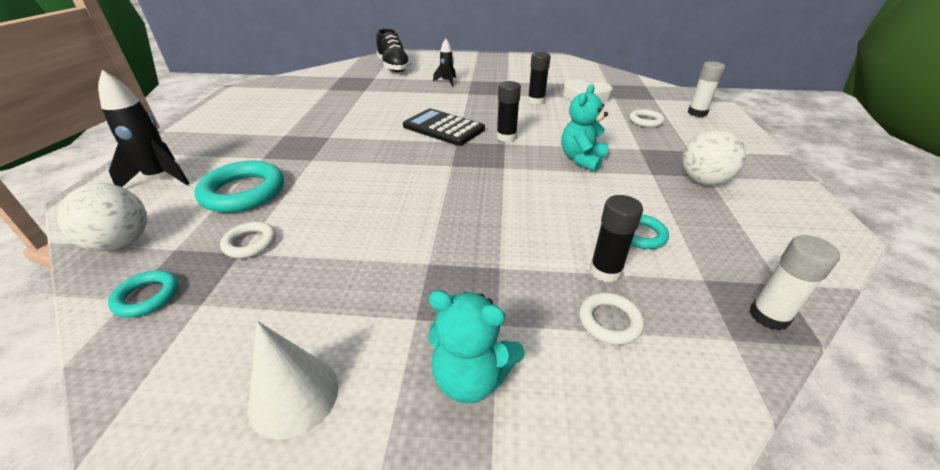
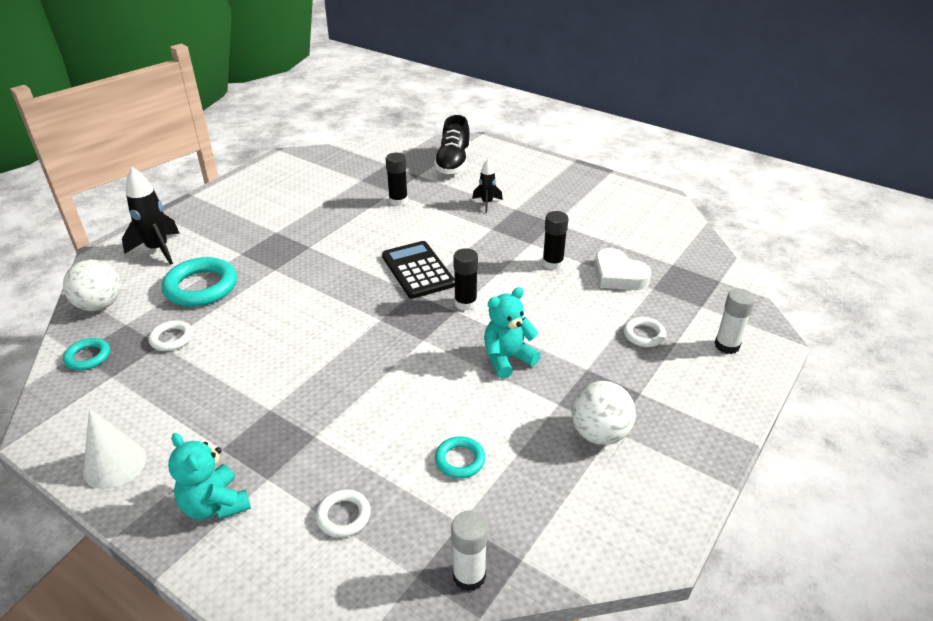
camera: 30 degrees right, 0 degrees up
(605, 271) = (389, 477): black glue stick -> black glue stick (398, 201)

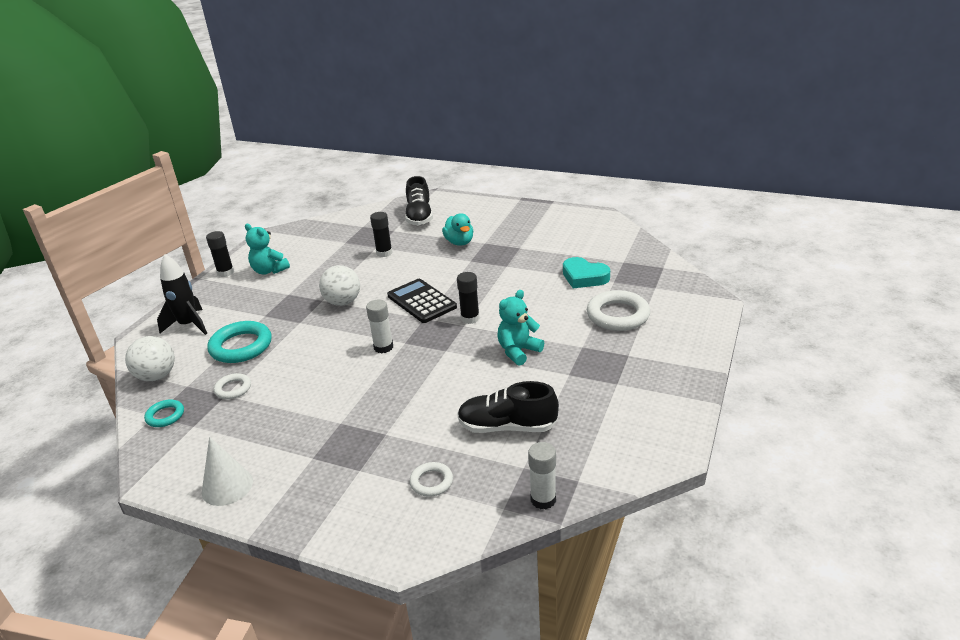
camera: 10 degrees left, 5 degrees down
(215, 505) = (325, 496): turquoise teddy bear -> turquoise teddy bear (269, 270)
(460, 460) = (507, 427): turquoise ring -> black shoe
(487, 203) = (459, 242): black rocket -> turquoise duck
(552, 263) = (529, 277): black glue stick -> black glue stick (225, 272)
(599, 433) = (607, 388): white ball -> white ball (343, 302)
(618, 275) = (584, 277): white heart -> turquoise heart
(644, 335) = (618, 315): white ring -> white ring, size x1.85
(726, 346) = (682, 311): white glue stick -> white glue stick (383, 347)

